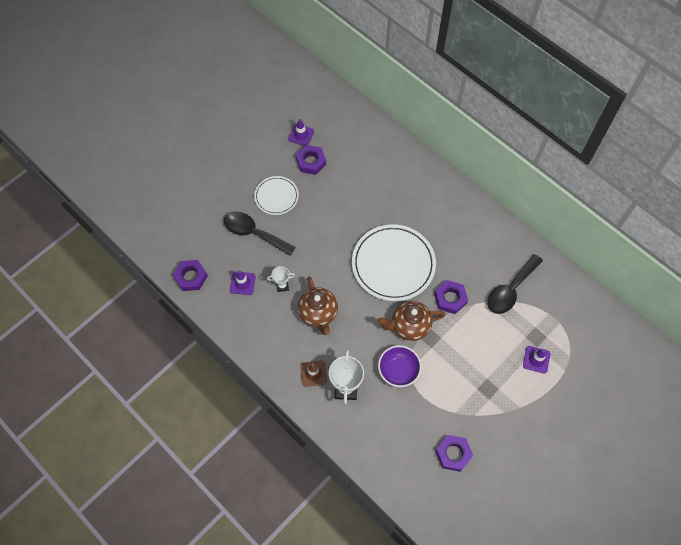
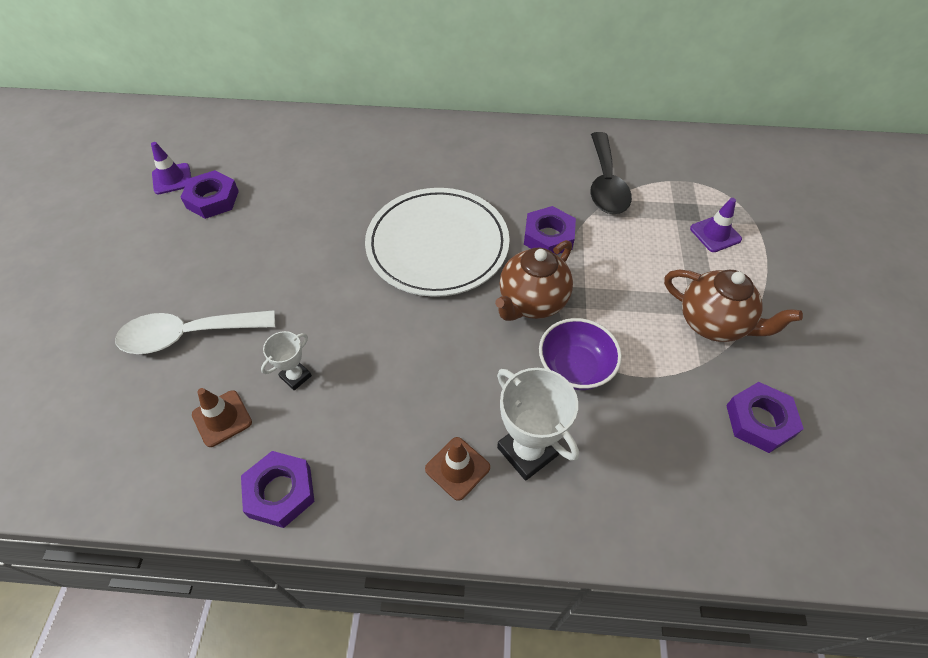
camera: 40 degrees left, 10 degrees down
(191, 277) = (112, 474): purple nut -> purple nut (280, 492)
(242, 283) = (222, 418): purple traffic cone -> brown traffic cone
(254, 233) = (188, 335): black spoon -> white spoon
(276, 196) = (190, 267): white plate -> none
(318, 314) = (388, 376): brown teapot -> brown teapot (713, 323)

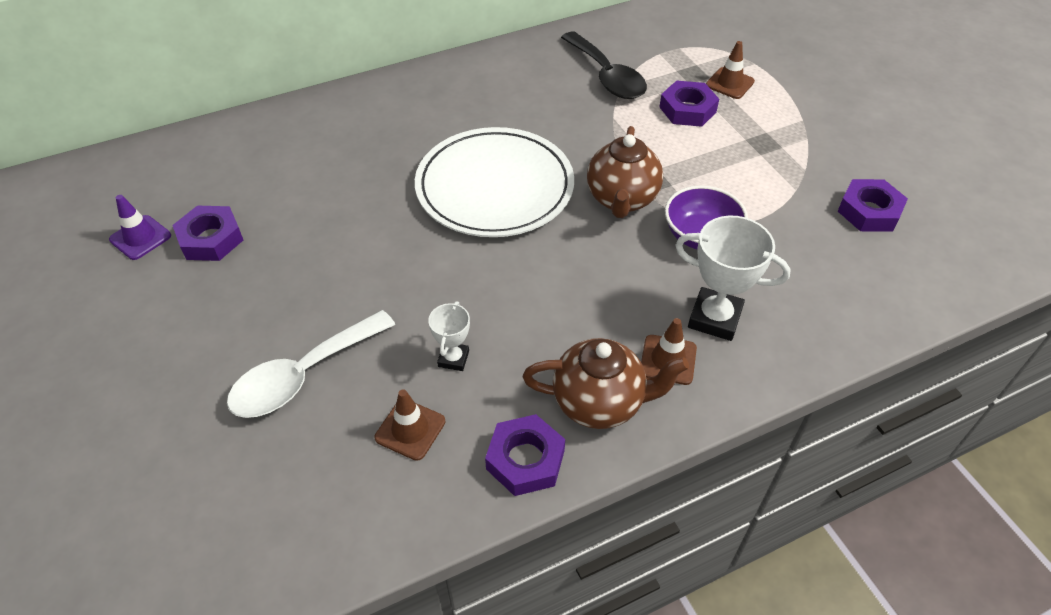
camera: 30 degrees left, 5 degrees down
(548, 236) = (592, 139): purple nut -> purple nut (687, 109)
(713, 323) = (781, 154): brown teapot -> brown teapot (600, 403)
(715, 234) = (729, 83): purple traffic cone -> brown traffic cone

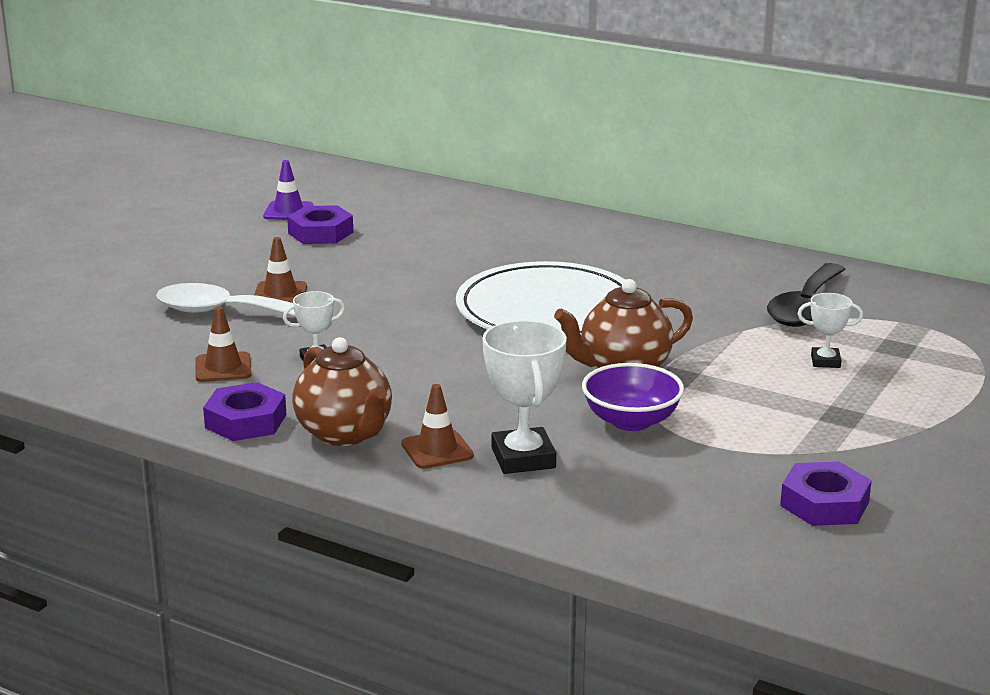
camera: 55 degrees right, 25 degrees down
(687, 109) = (825, 361): purple nut -> white trophy
(729, 83) = (916, 371): brown traffic cone -> brown traffic cone (280, 294)

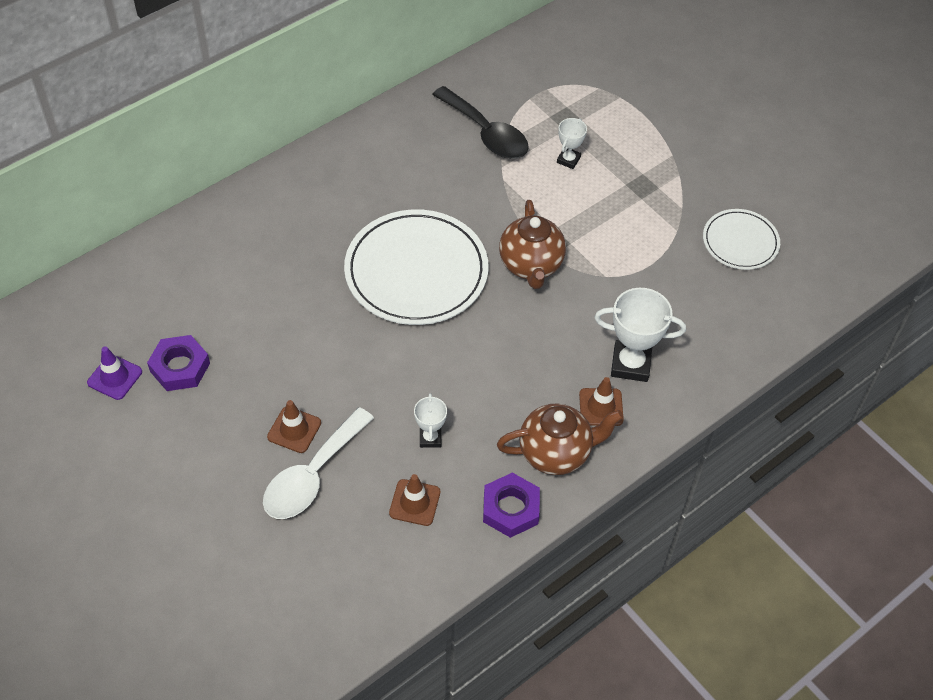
camera: 70 degrees left, 30 degrees up
(631, 421) = (605, 290): purple bowl -> none
(824, 504) = (740, 242): purple nut -> white plate

